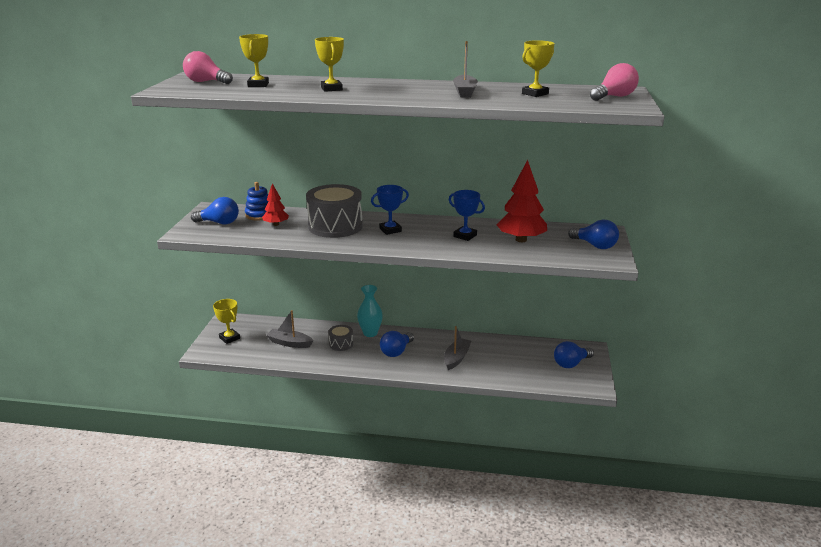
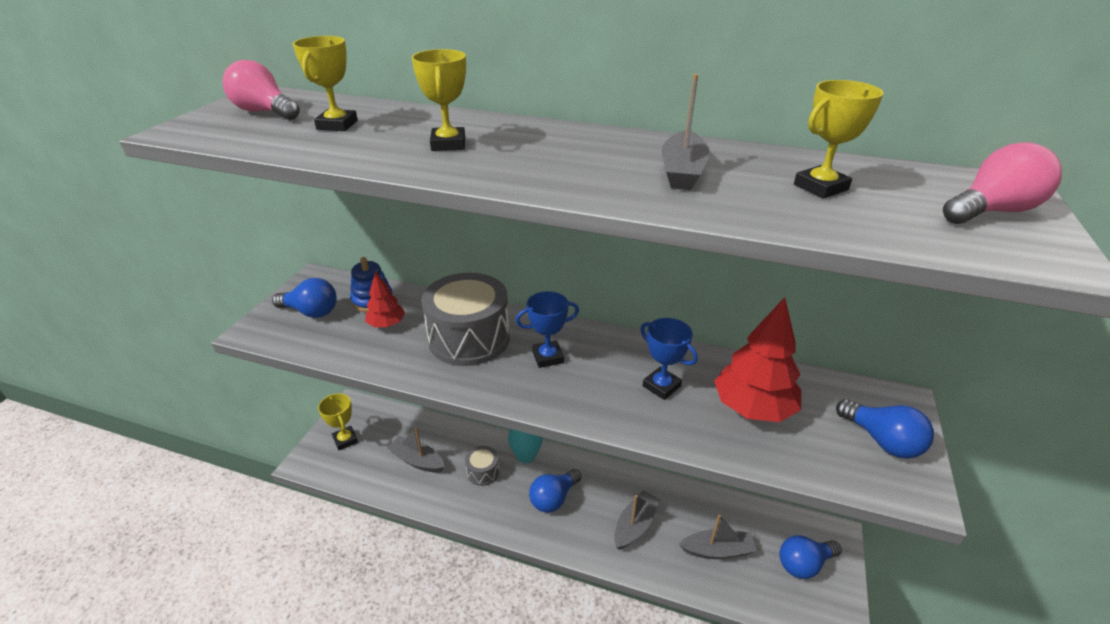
camera: 10 degrees right, 10 degrees up
(514, 363) = (717, 550): none -> grey boat

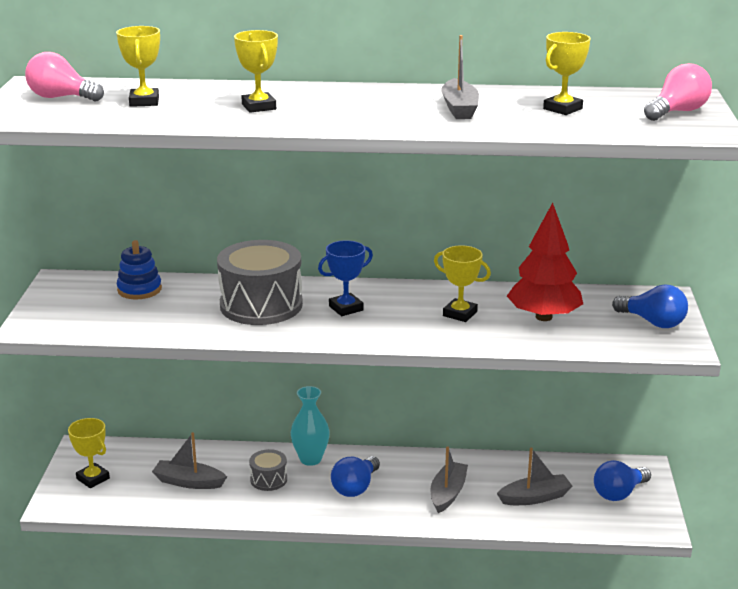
camera: 15 degrees left, 10 degrees down
(311, 312) = (80, 306): blue light bulb -> none
(386, 324) = (169, 305): red tree -> none
(661, 386) = (460, 314): blue trophy -> yellow trophy

